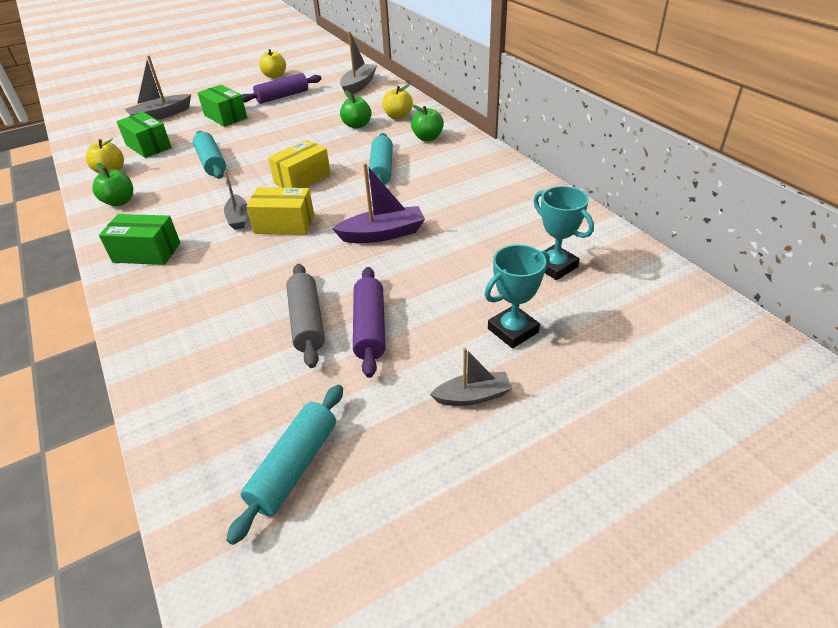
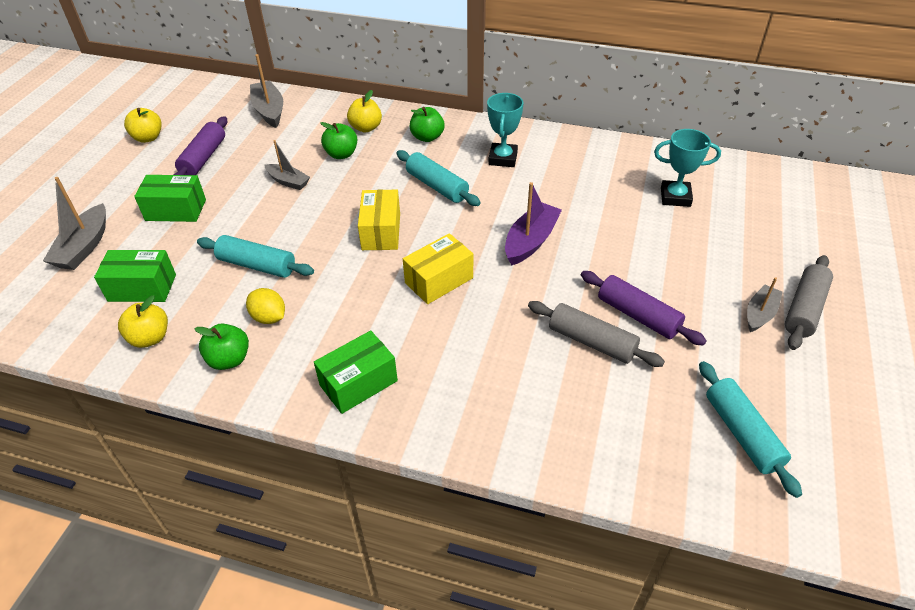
camera: 45 degrees left, 5 degrees up
(170, 192) = (269, 317): none -> yellow lemon
(238, 218) = (387, 300): grey boat -> grey boat (288, 181)
(513, 330) = (718, 257): turquoise trophy -> turquoise trophy (503, 158)
(523, 423) = (804, 309): none -> grey rolling pin

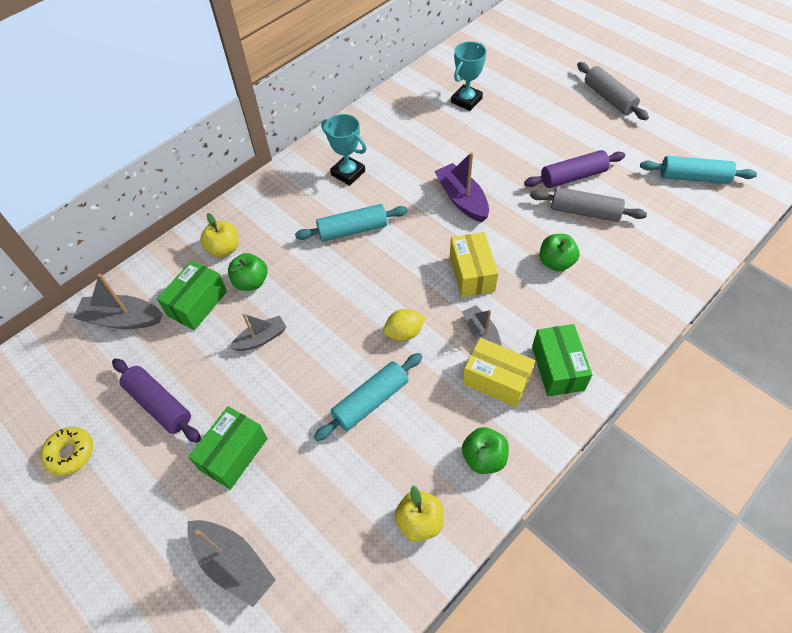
camera: 60 degrees left, 10 degrees up
(142, 288) = (341, 514): green box -> green box (197, 303)
(148, 138) = (70, 453): yellow apple -> yellow donut
(269, 317) = (447, 411): yellow lemon -> yellow lemon (404, 333)
(381, 232) = (386, 291): yellow box -> yellow box (496, 380)
(427, 137) = (277, 210): green apple -> green apple (556, 262)
(591, 342) = (584, 212): grey rolling pin -> grey rolling pin turned 45 degrees clockwise
(760, 314) = (602, 119): grey boat -> grey boat (481, 334)

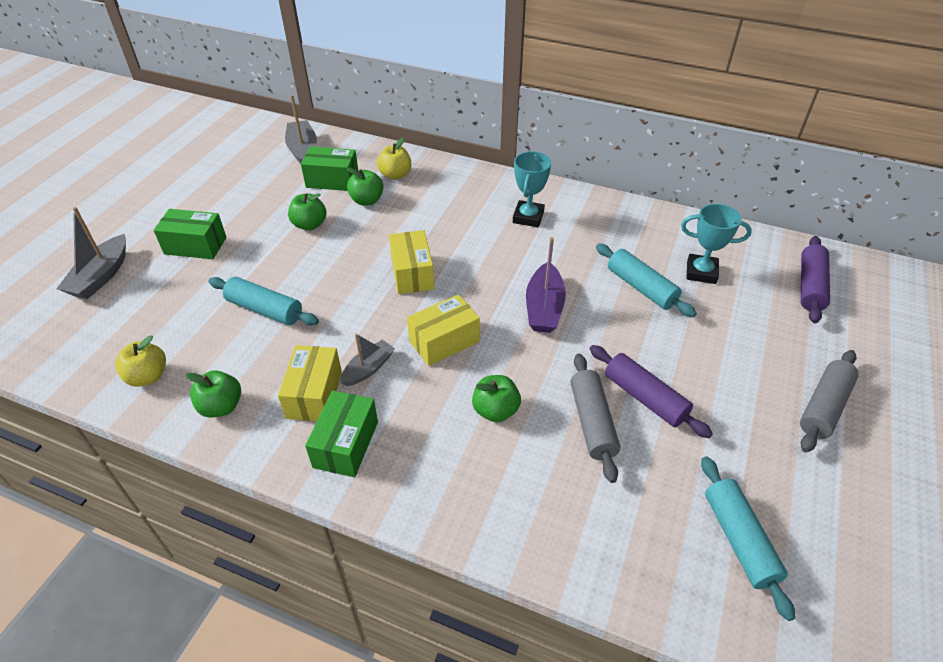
camera: 65 degrees right, 10 degrees down
(70, 453) = (181, 169): yellow donut -> none
(159, 404) = (231, 194): purple rolling pin -> purple rolling pin (810, 286)
(261, 339) = (309, 225): grey boat -> green apple
(352, 230) = (457, 241): turquoise rolling pin -> turquoise rolling pin (641, 287)
(378, 273) = (412, 273): none -> yellow box
(404, 333) = (348, 311): yellow lemon -> none
(462, 199) = (544, 307): purple boat -> purple boat turned 150 degrees clockwise
(557, 368) = (346, 444): green box -> green box turned 45 degrees counterclockwise

